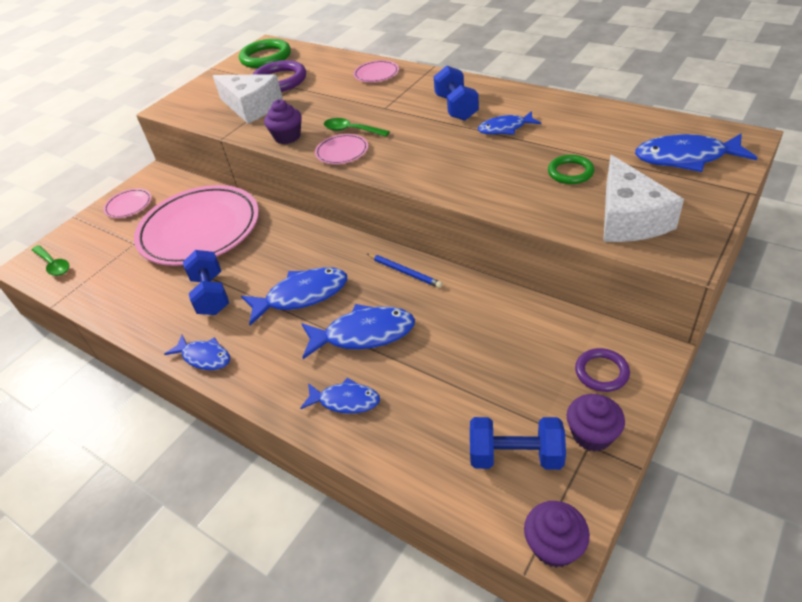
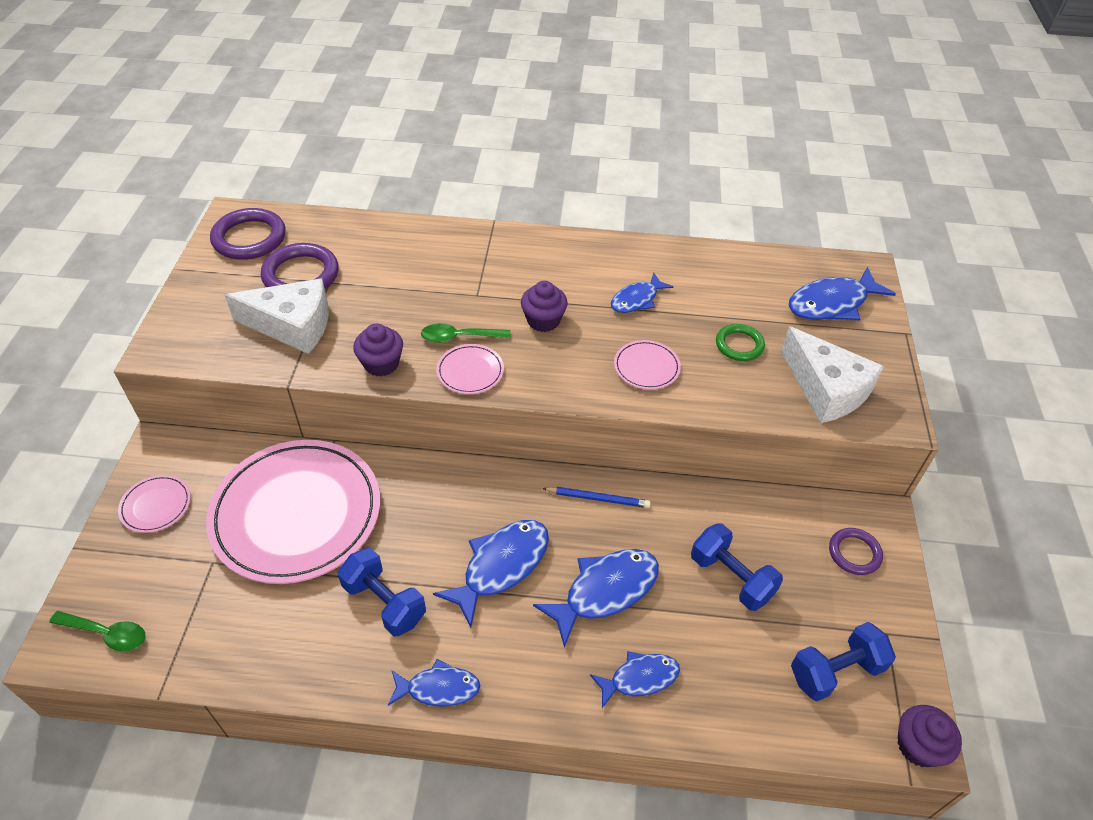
camera: 35 degrees left, 5 degrees up
(266, 57) = (249, 238): green ring -> purple ring
(376, 74) = (429, 244): pink plate -> pink plate (646, 367)
(456, 108) = (563, 280): blue dumbbell -> blue dumbbell (731, 577)
(592, 435) = (884, 622): purple cupcake -> purple cupcake (543, 320)

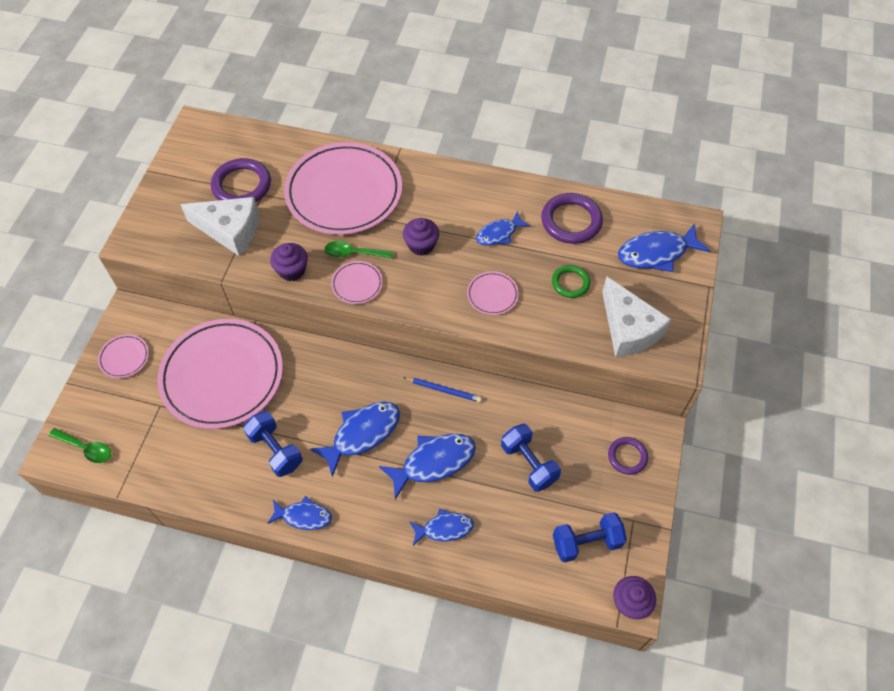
camera: 10 degrees right, 10 degrees up
(249, 238) = (206, 148): purple ring -> purple ring (571, 221)
(433, 272) = (344, 192): none -> pink plate

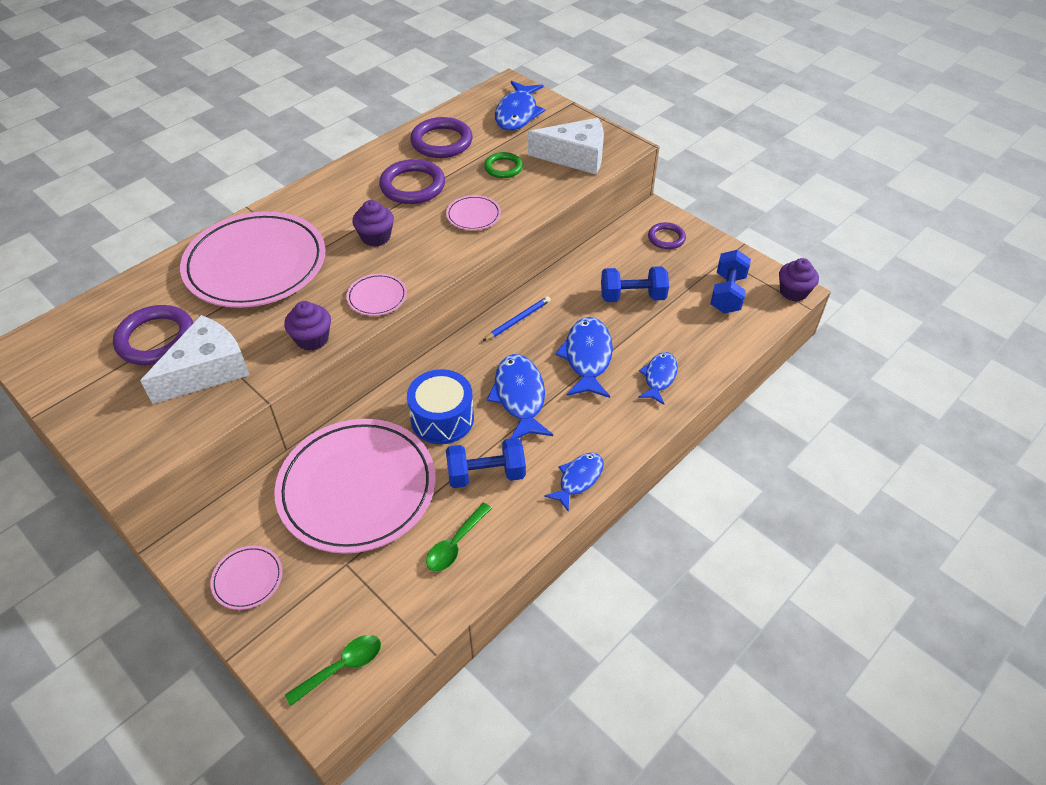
camera: 60 degrees left, 10 degrees down
(311, 393) = (442, 418): none -> blue drum
(354, 253) = (338, 286): green spoon -> green spoon (455, 544)
(499, 234) = (412, 186): blue fish -> purple ring

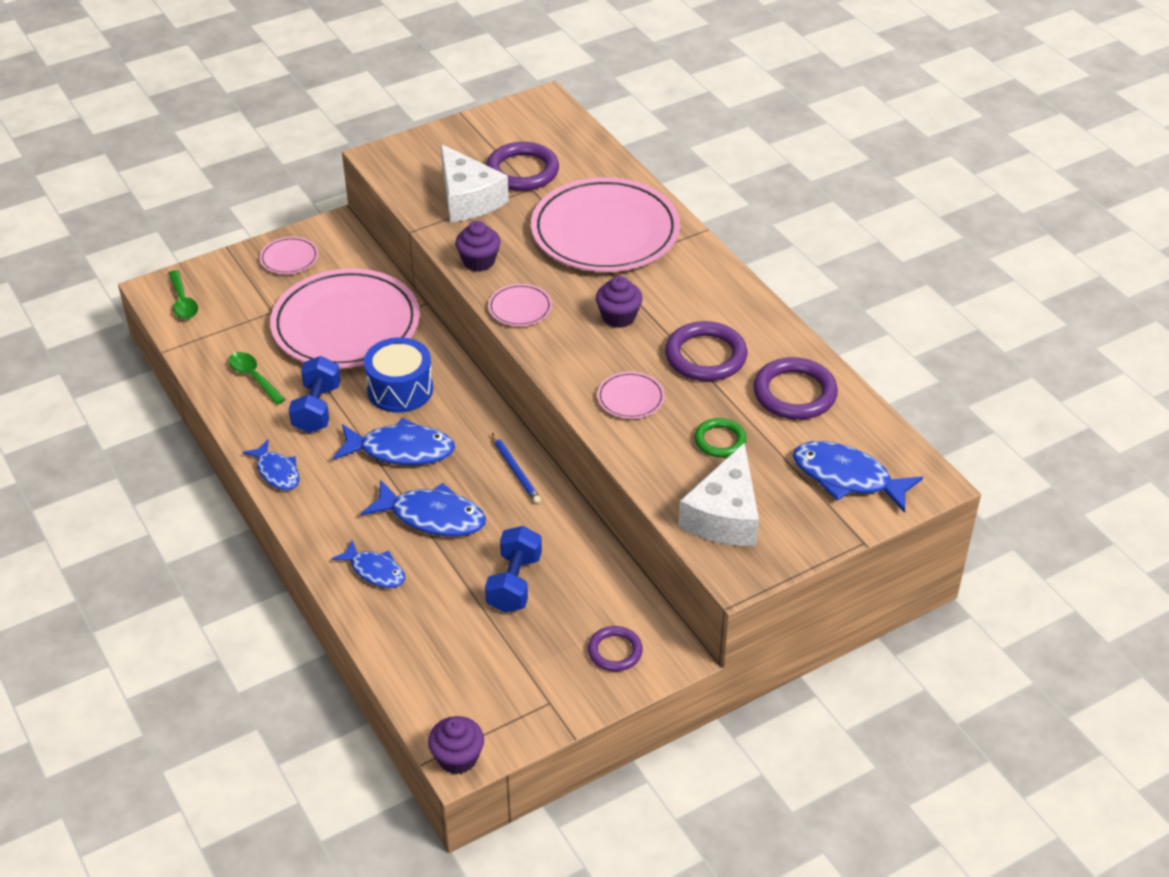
camera: 105 degrees right, 5 degrees down
(727, 294) = (482, 682): blue dumbbell -> none

